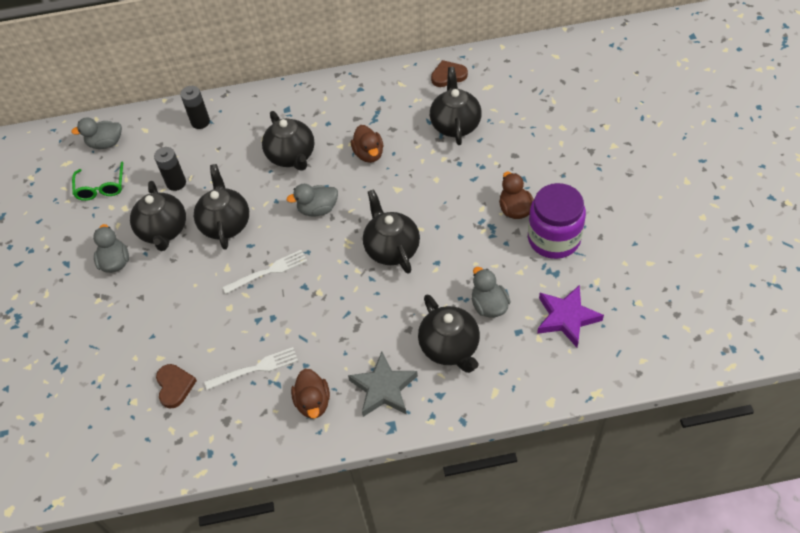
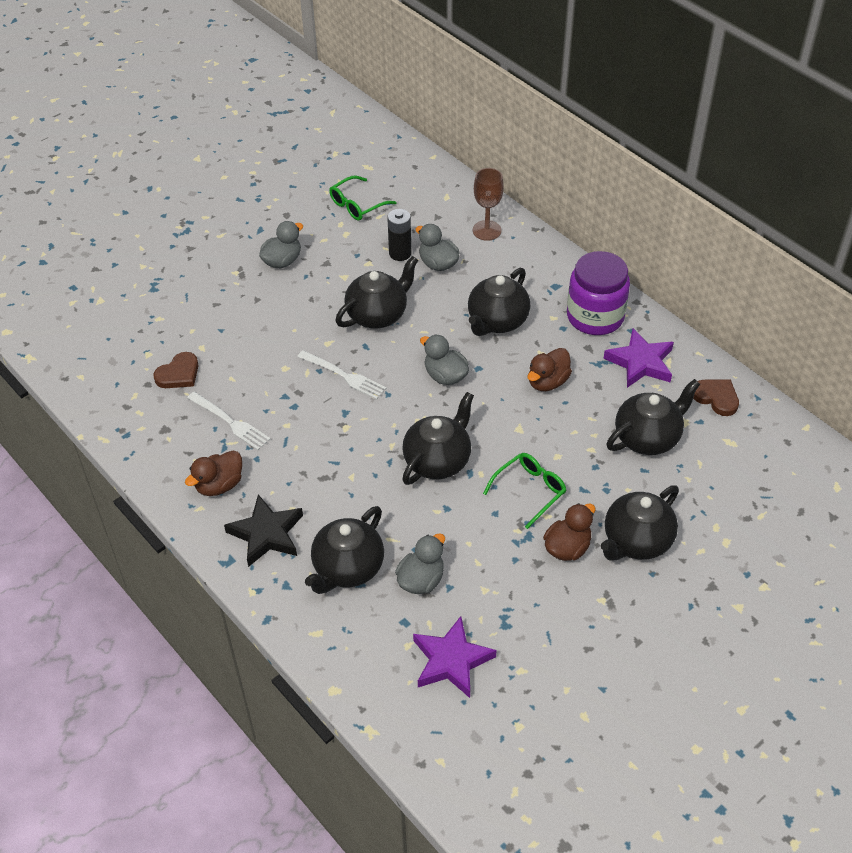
camera: 55 degrees right, 5 degrees down
(106, 143) = (409, 179): grey duck -> grey duck (438, 264)
(164, 231) = (339, 275): black teapot -> black teapot (636, 541)
(200, 122) = (487, 230): black battery -> brown goblet
(383, 388) = (266, 534): grey star -> black star
(390, 98) = (640, 362): none -> purple star
(454, 208) = (530, 490): none -> green glasses
(554, 239) = (552, 603): purple jar -> purple jar (595, 316)

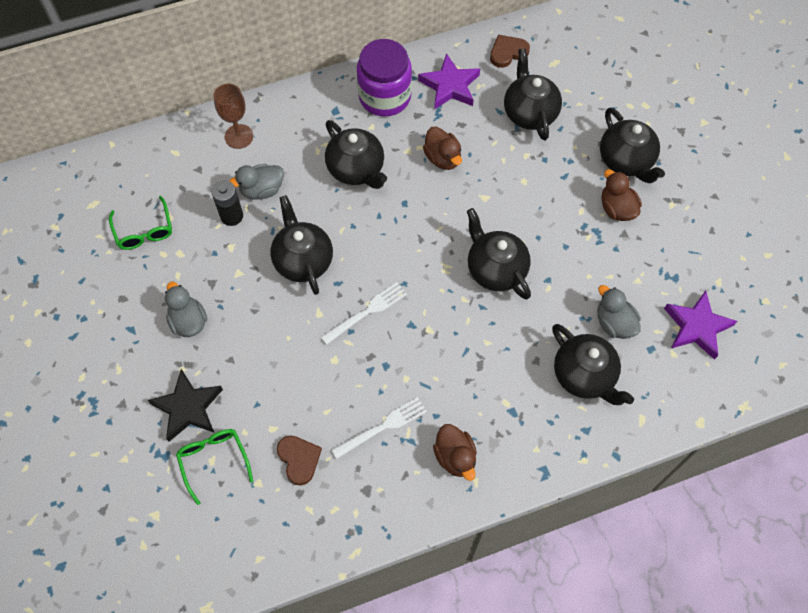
camera: 70 degrees left, 15 degrees up
(266, 534) = (526, 431): black star -> black star (188, 407)
(445, 376) = (402, 231): grey duck -> none
(530, 490) = (552, 213): green glasses -> green glasses (213, 460)

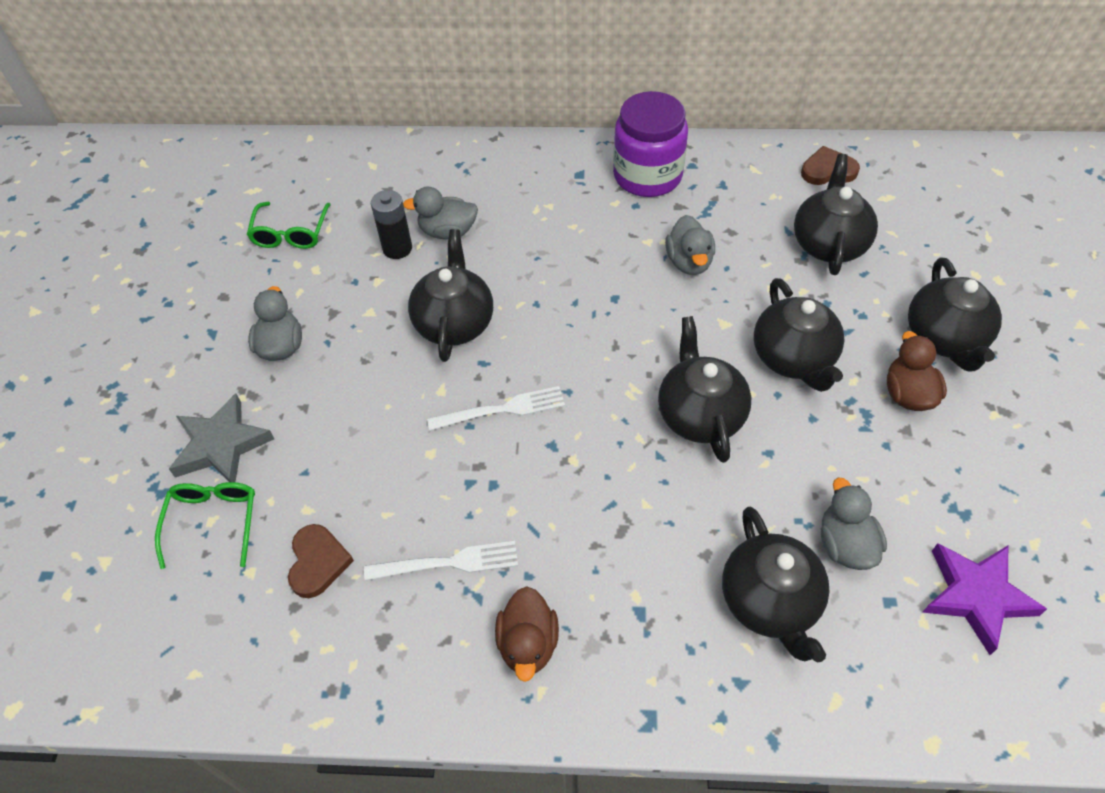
camera: 25 degrees right, 10 degrees down
(188, 407) = (221, 445): black star -> grey star
(239, 136) = (452, 169): brown goblet -> none
(356, 169) = (573, 243): black teapot -> black teapot (793, 358)
(442, 158) = (689, 262): brown duck -> grey duck
(450, 86) = (735, 186): purple star -> none

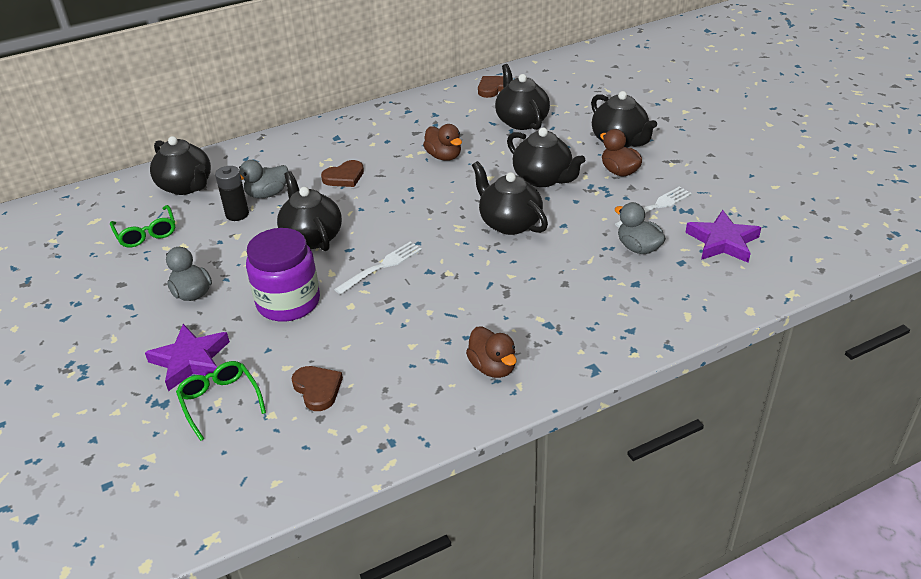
camera: 30 degrees left, 15 degrees down
(221, 445) = (190, 360): grey star -> purple star
(449, 562) = (409, 352): white fork -> white fork (656, 207)
(549, 243) = (344, 177): none -> brown heart
(647, 175) = (383, 124): purple jar -> purple jar (288, 302)
(689, 262) = (444, 156): grey duck -> brown duck
(770, 602) = (618, 289): black teapot -> black teapot (186, 186)

